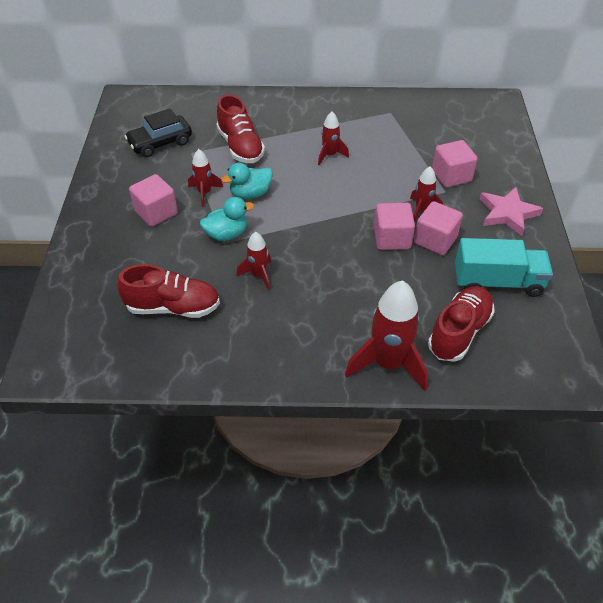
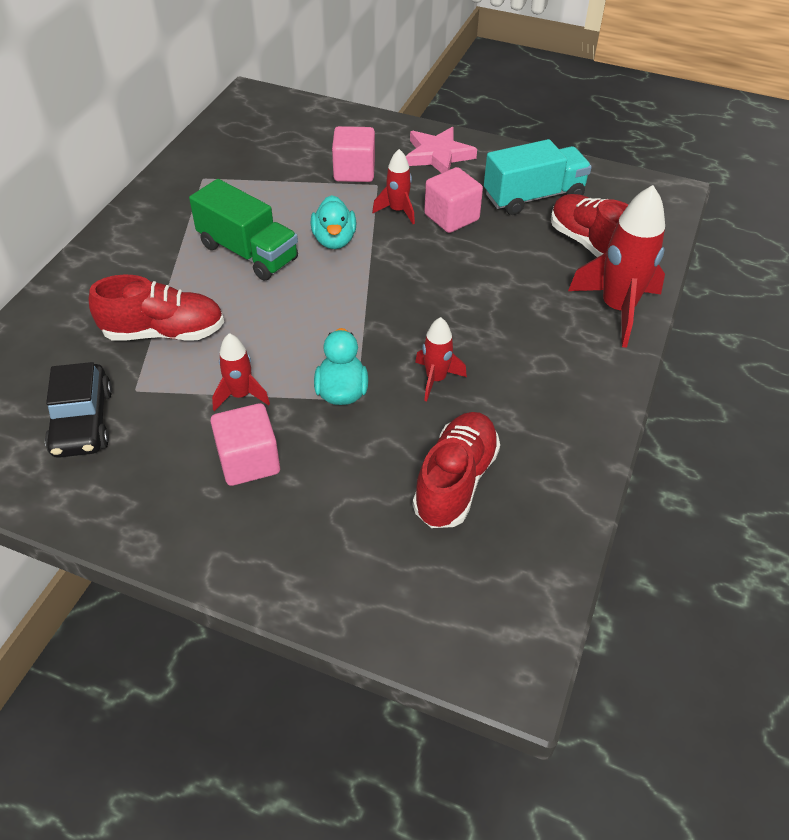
camera: 70 degrees left, 0 degrees up
(250, 194) = (274, 347): turquoise duck -> turquoise duck (334, 240)
(330, 155) = (248, 252): red rocket -> green truck
(392, 238) = (431, 248): pink cube -> none
(497, 282) = (533, 197): turquoise truck -> turquoise truck turned 45 degrees clockwise

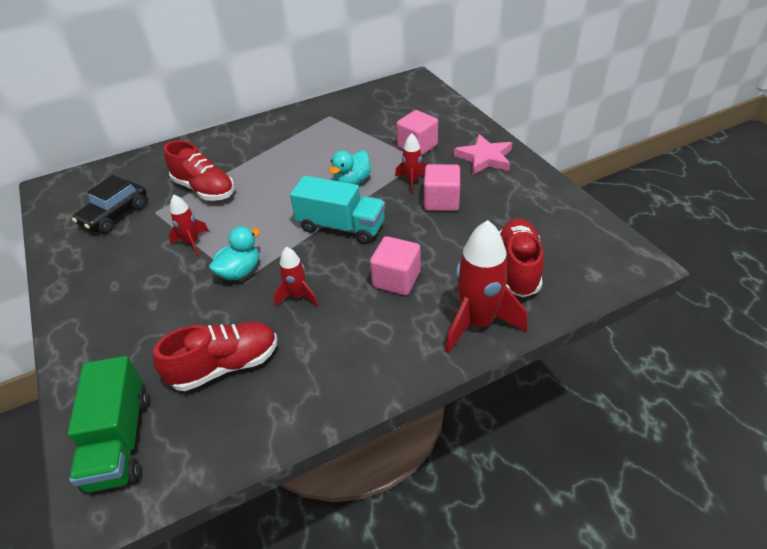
camera: 45 degrees right, 5 degrees down
(248, 252) = (298, 167): green truck -> green truck (119, 440)
(249, 461) = (149, 280): pink cube -> pink cube (396, 279)
(533, 197) = (518, 214): turquoise truck -> turquoise truck (341, 227)

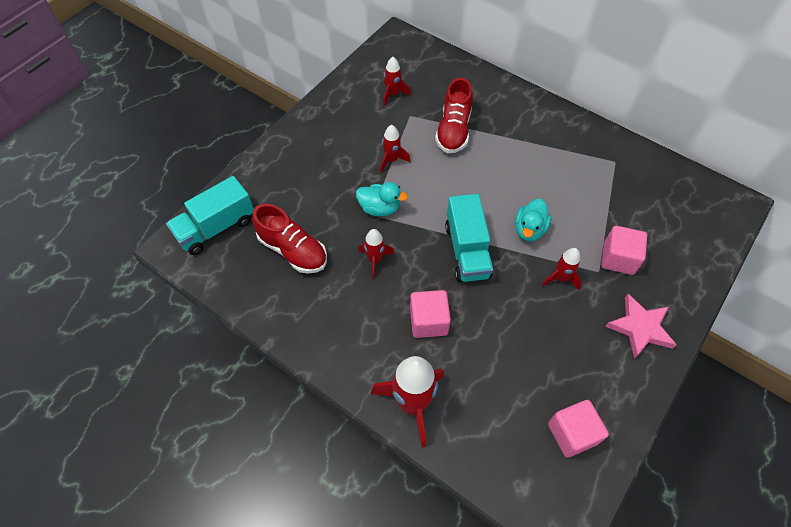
camera: 60 degrees right, 15 degrees up
(115, 215) = (393, 94): black car -> red rocket
(119, 440) = (216, 227): green truck -> turquoise truck
(352, 182) = (529, 229): turquoise duck -> turquoise duck turned 75 degrees counterclockwise
(441, 201) = (547, 315): pink cube -> pink cube (572, 433)
(518, 268) = (494, 415): red shoe -> none

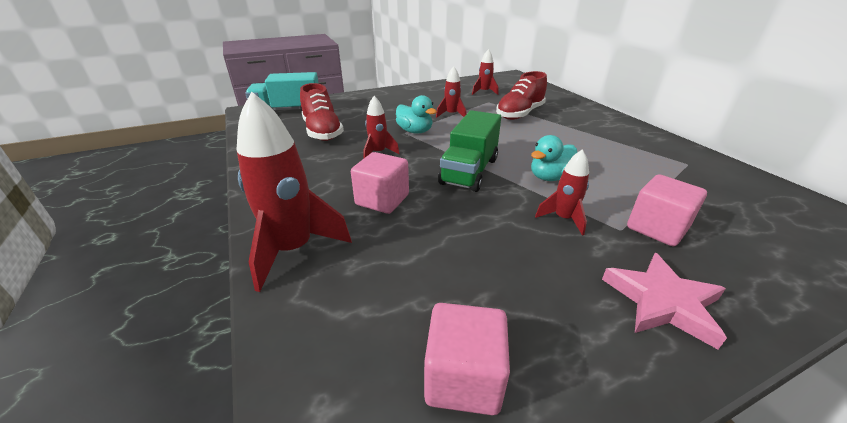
camera: 30 degrees right, 25 degrees down
(467, 250) = (469, 171): turquoise truck -> green truck

